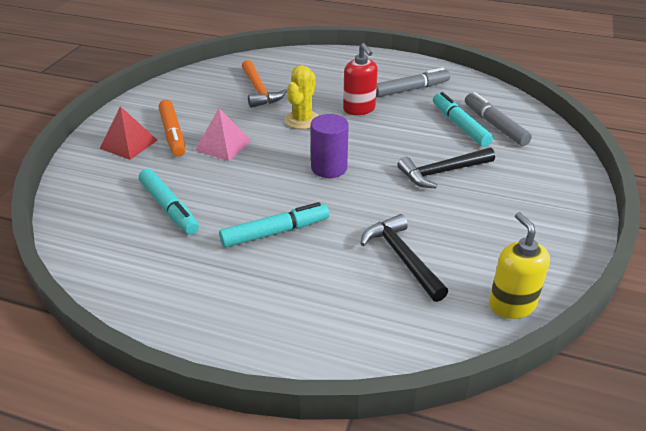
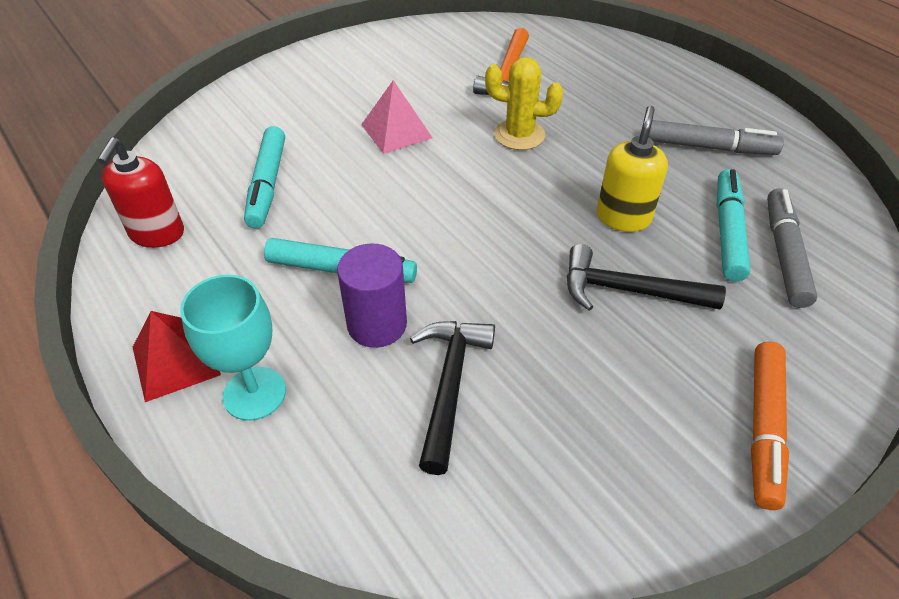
camera: 35 degrees right, 10 degrees up
(129, 144) = (305, 88): red pyramid -> red pyramid (176, 360)
(173, 134) = (359, 94): orange marker -> orange marker (764, 428)
(297, 318) = (254, 393): none -> turquoise goblet
(302, 120) = (519, 135): yellow cactus -> yellow cactus turned 45 degrees clockwise
(329, 168) = (486, 214): purple cylinder -> purple cylinder (377, 324)
(359, 109) = (607, 148): red soap dispenser -> red soap dispenser (157, 234)
(511, 304) = (522, 542): yellow soap dispenser -> yellow soap dispenser (623, 217)

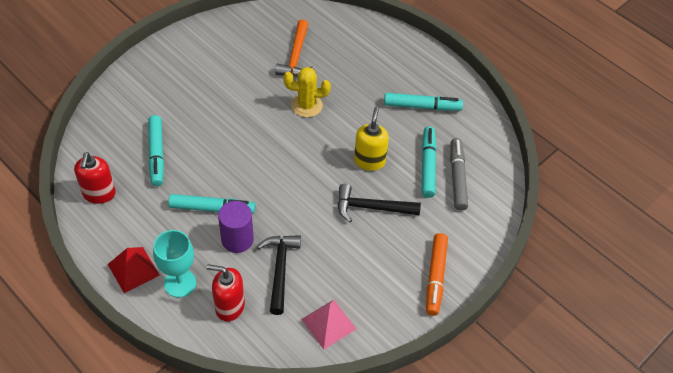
camera: 10 degrees left, 5 degrees up
(340, 448) = (229, 306): none -> red soap dispenser
(396, 131) = (229, 108): pink pyramid -> pink pyramid (328, 324)
(709, 147) = (422, 106): grey marker -> turquoise marker

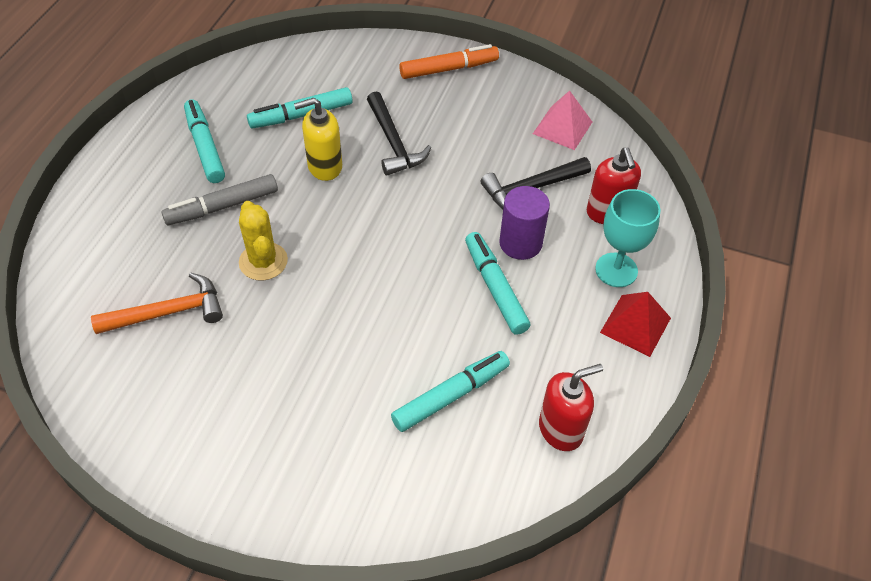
camera: 115 degrees left, 0 degrees up
(457, 178) = (305, 87): grey marker -> grey marker (223, 206)

